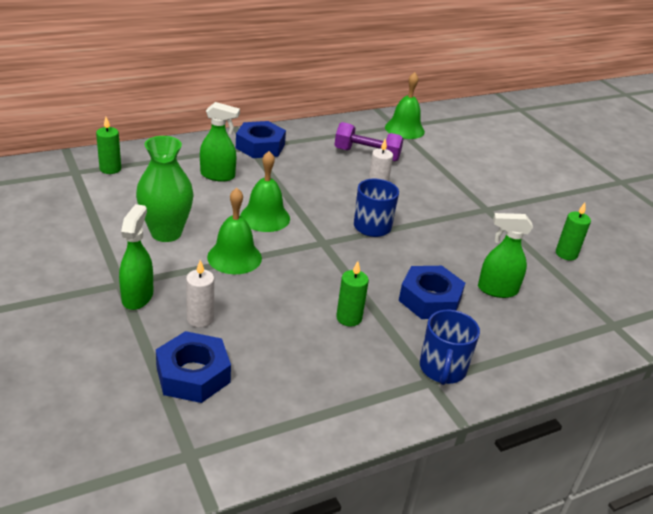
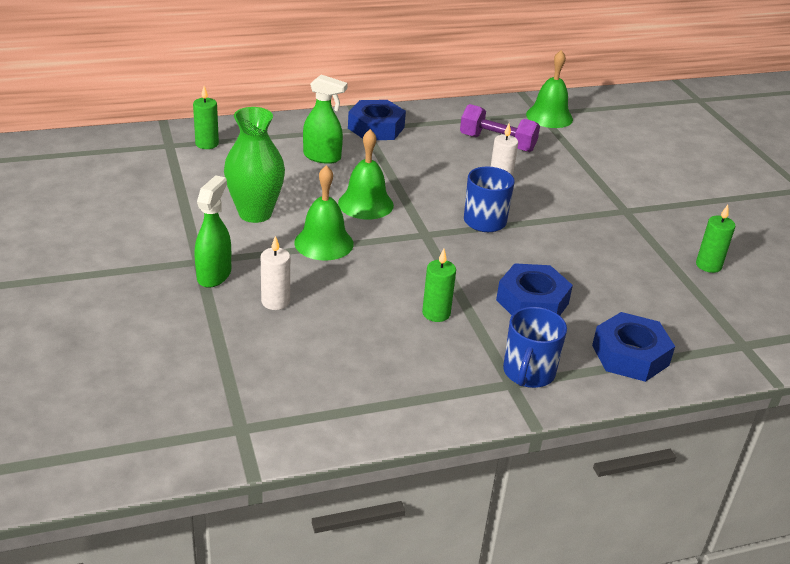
camera: 10 degrees right, 0 degrees up
(193, 374) = (258, 354): blue nut -> blue nut (630, 355)
(497, 290) = (613, 297): green spray bottle -> none

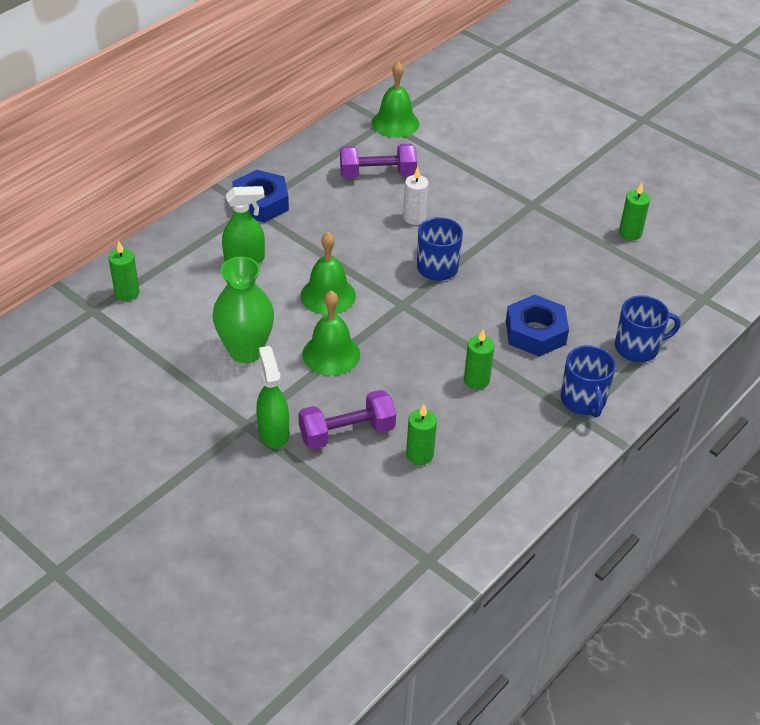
camera: 30 degrees left, 10 degrees up
(275, 302) = (347, 433): white candle -> purple dumbbell
(322, 345) = (419, 455): none -> green candle
(630, 355) = (638, 347): blue nut -> blue mug

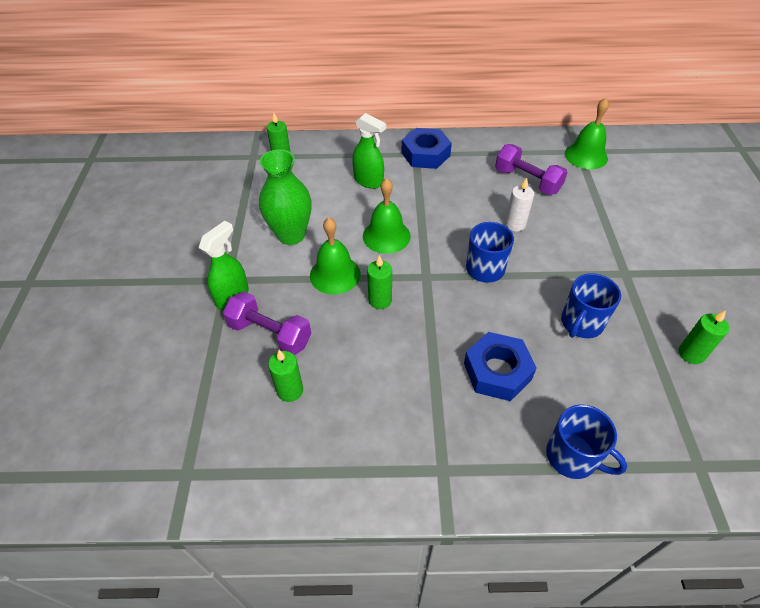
camera: 50 degrees right, 5 degrees up
(476, 380) = (403, 370): green candle -> green candle (380, 300)
(583, 400) = (463, 460): blue mug -> blue mug (581, 323)

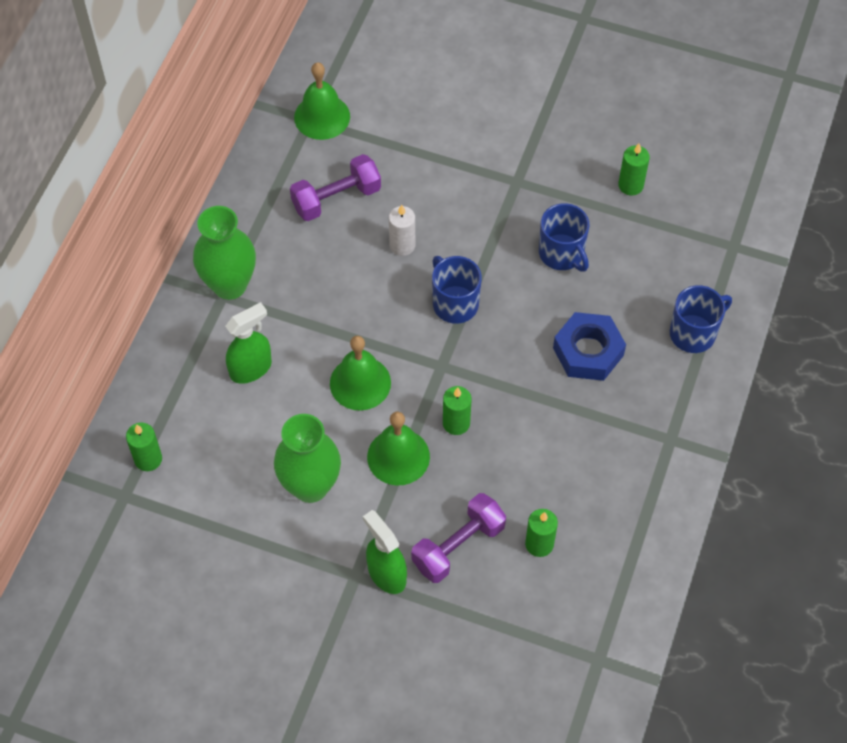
camera: 70 degrees left, 10 degrees up
(425, 154) = (229, 285): blue nut -> green vase

